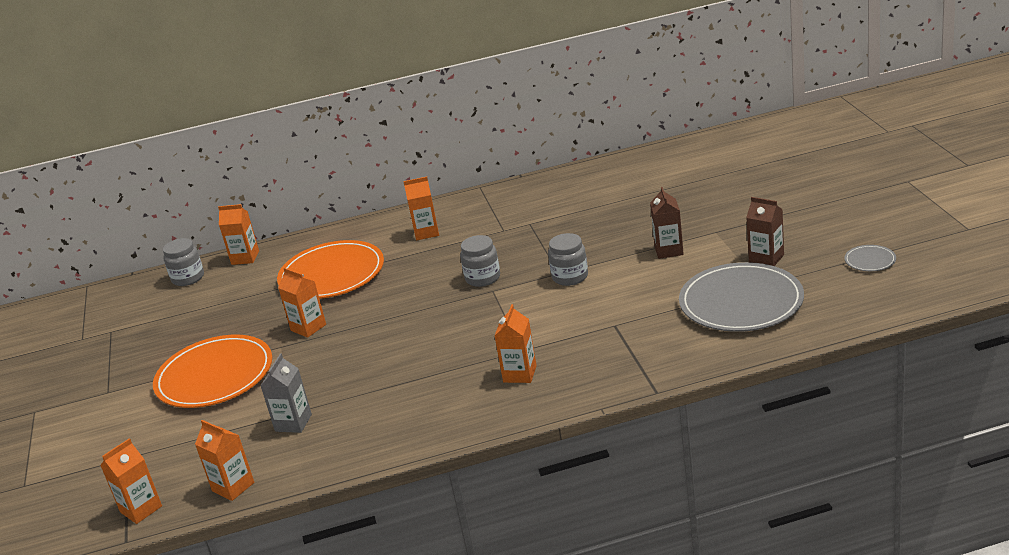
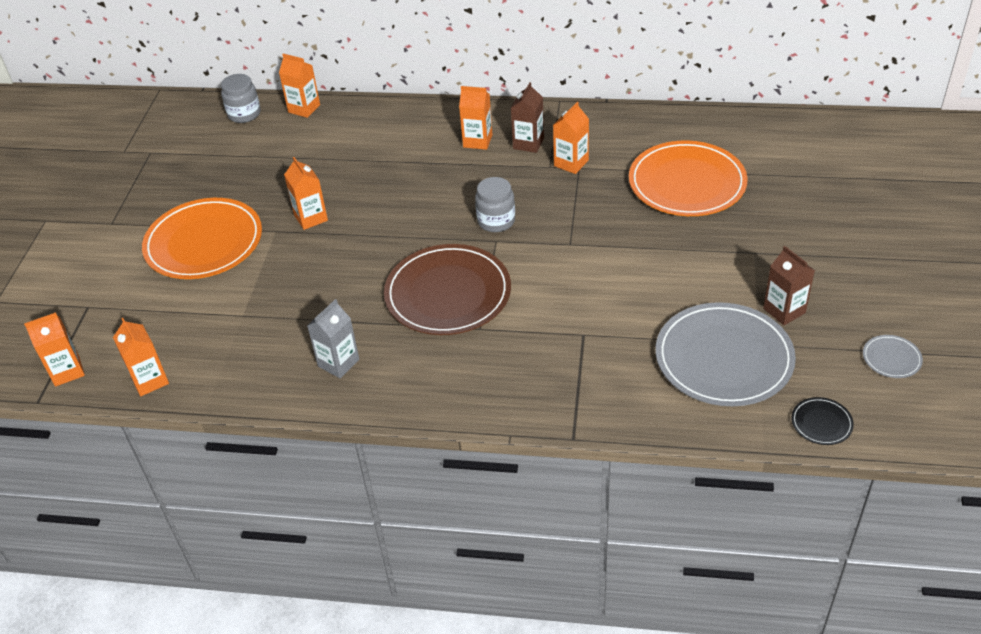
camera: 20 degrees right, 15 degrees up
(293, 423) = (237, 328): grey carton -> grey carton (338, 363)
(332, 274) = (366, 160): orange plate -> orange plate (687, 183)
(475, 337) = (448, 293): none -> brown plate
(520, 374) = (461, 358): orange carton -> orange carton (571, 163)
(570, 277) = (577, 254): grey jar -> none
(668, 250) = (692, 258): brown carton -> brown carton (528, 143)
(847, 315) = (821, 423): none -> black plate

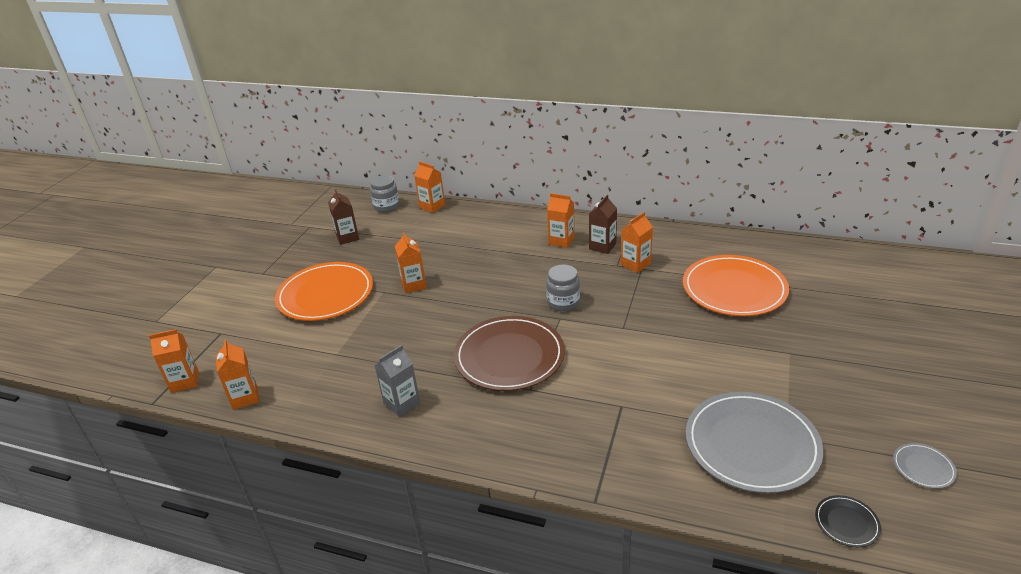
camera: 10 degrees right, 10 degrees down
(784, 310) = (815, 408): brown carton -> brown carton (347, 237)

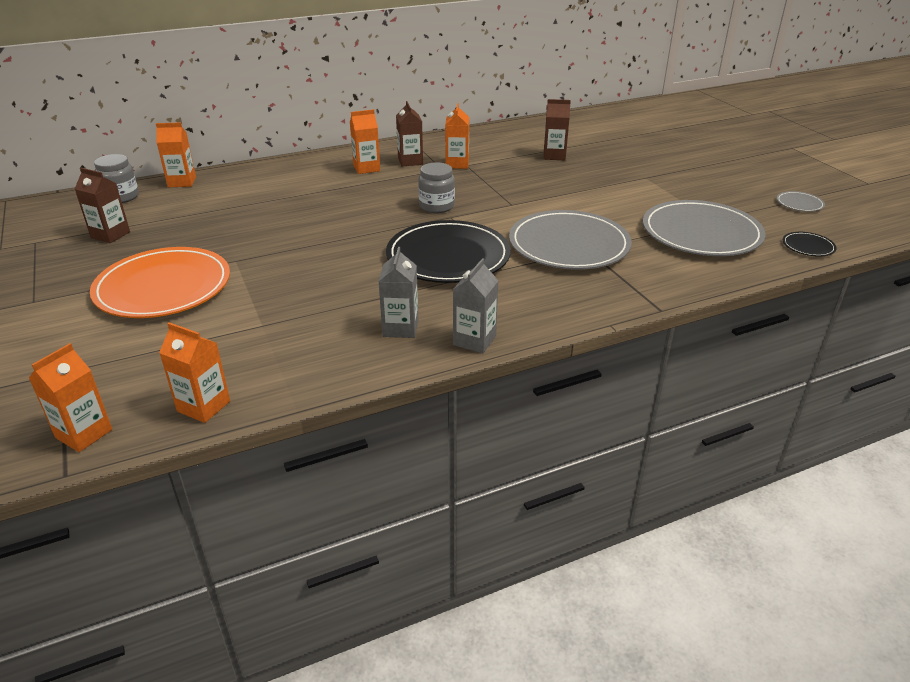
camera: 45 degrees left, 0 degrees up
(413, 285) = (263, 244): orange carton -> none
(430, 442) = (474, 340): none -> grey carton
(509, 356) = (448, 256): brown plate -> black plate
(612, 393) = (569, 245): none -> grey plate
(734, 289) = (554, 156): orange plate -> brown carton

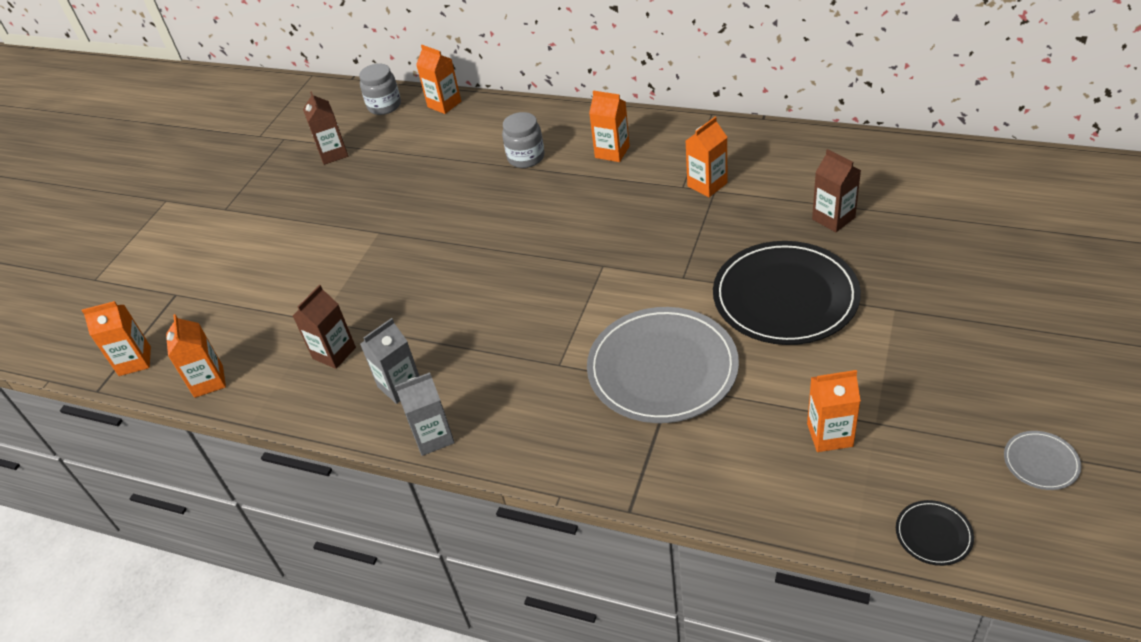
camera: 50 degrees right, 10 degrees up
(163, 287) = (305, 238): orange plate -> none
(410, 161) = (666, 159): brown carton -> brown carton (334, 353)
(436, 206) = (608, 243): grey jar -> grey jar (526, 157)
(448, 256) = (535, 320): black plate -> black plate (785, 297)
(701, 233) = (829, 435): grey plate -> orange carton

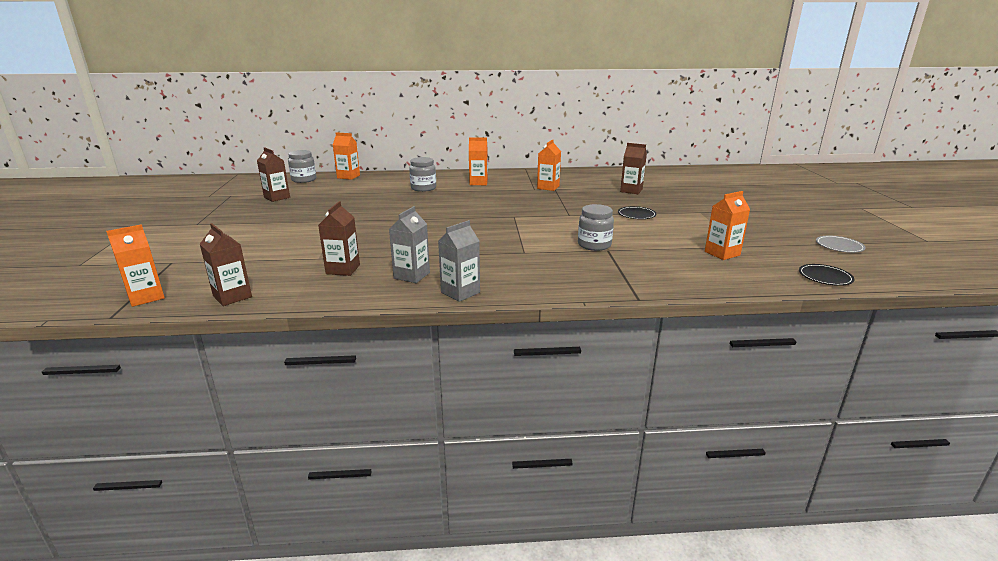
camera: 30 degrees left, 20 degrees down
(208, 381) = (232, 296): orange carton -> brown carton
(662, 368) = (594, 245): grey plate -> grey jar
(785, 297) = (636, 215): black plate -> black plate, size x0.41

